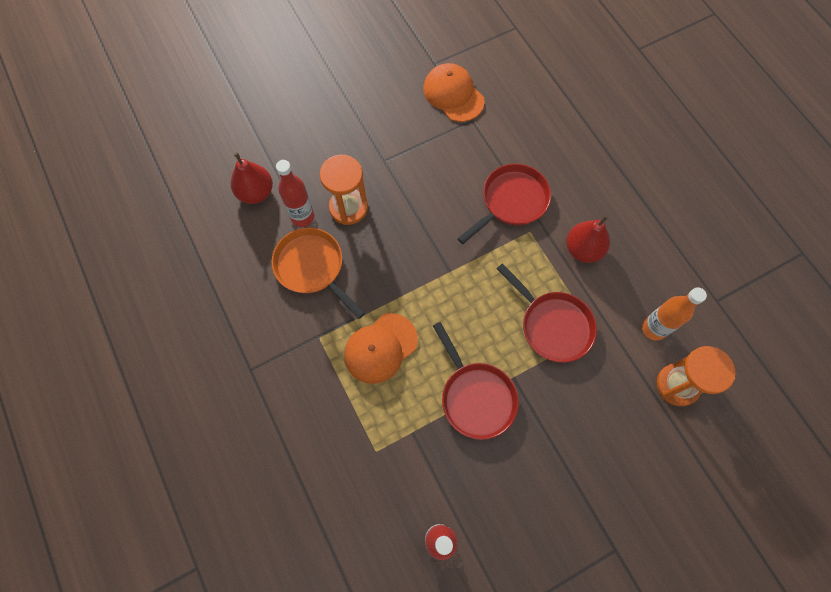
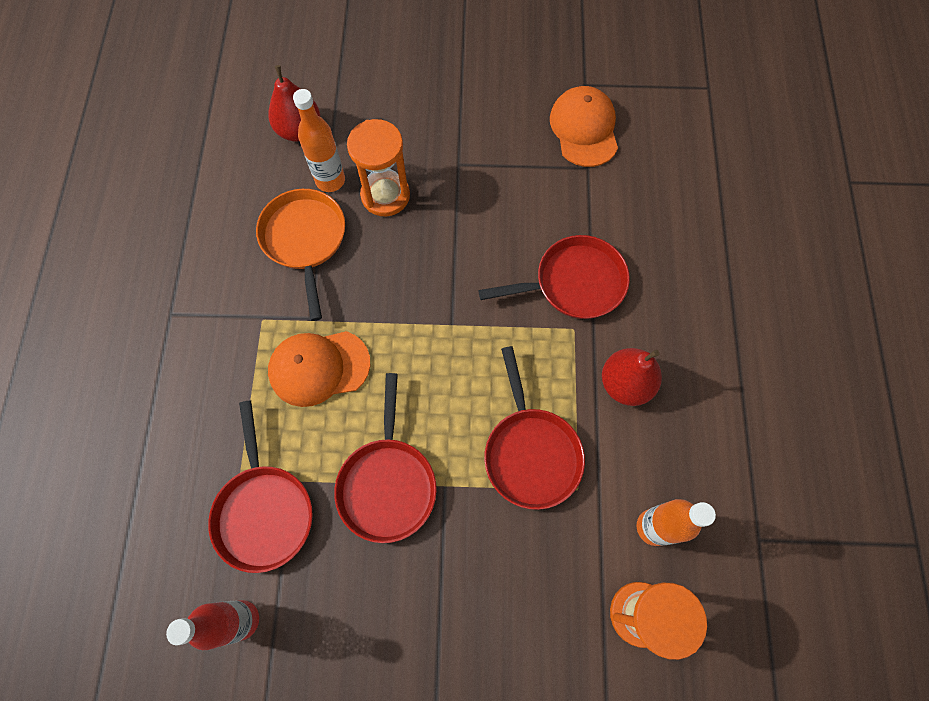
camera: 30 degrees right, 0 degrees up
(302, 217) = (330, 180): red bottle -> orange bottle
(407, 462) = (264, 510): none -> red pan

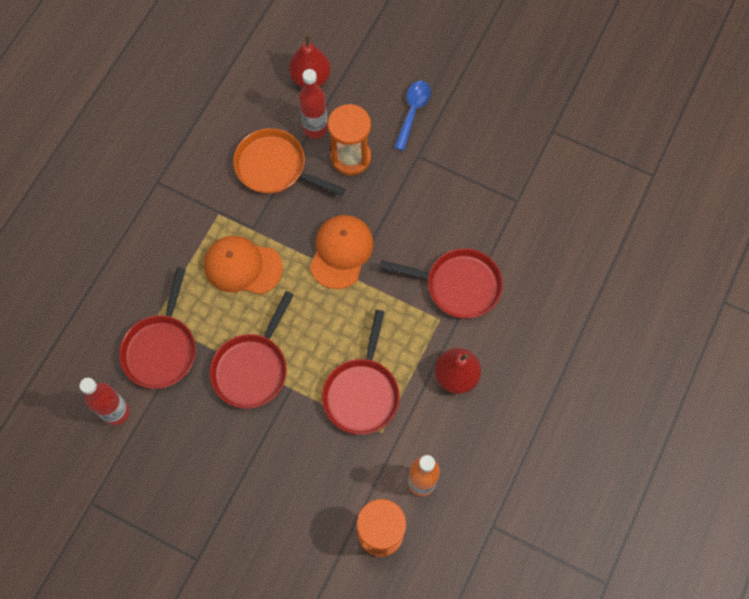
camera: 25 degrees right, 0 degrees up
(305, 240) = (275, 167): orange pan -> orange pan turned 75 degrees counterclockwise
(330, 180) = (315, 128): orange bottle -> red bottle
(429, 121) = (413, 111): none -> blue spoon
(584, 129) = (531, 168): orange cap -> orange cap (341, 252)

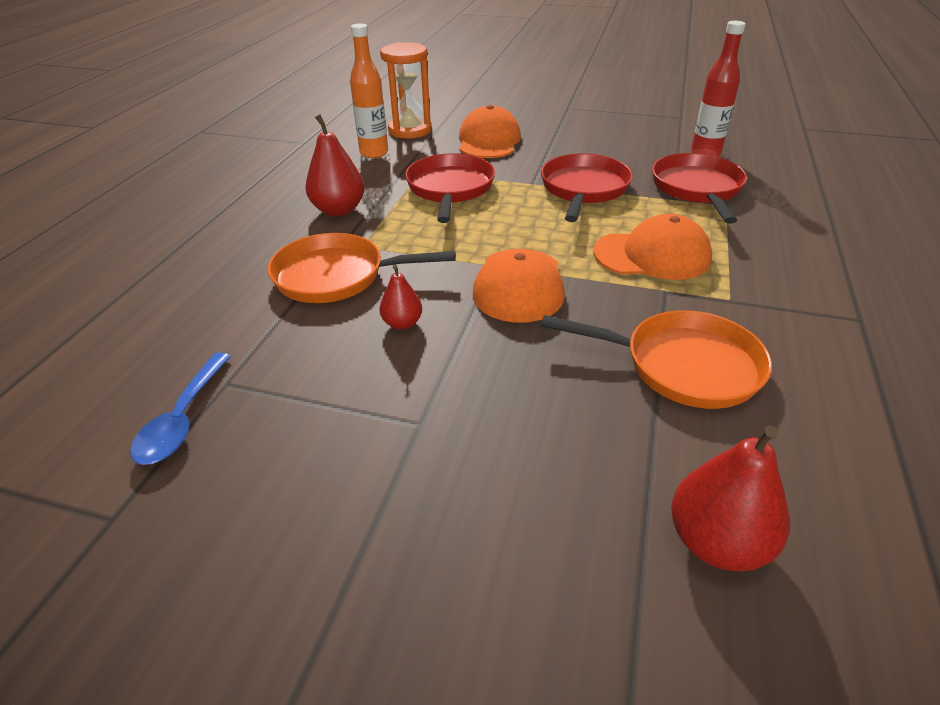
camera: 170 degrees right, 30 degrees down
(306, 486) = (489, 141): none -> orange cap
(315, 128) = (646, 438): red bottle -> none
(350, 157) = (552, 400): orange hourglass -> none
(413, 111) = (445, 506): blue spoon -> blue spoon (183, 419)
(419, 230) = (402, 323): none -> red pear
(458, 285) = (337, 276): red pan -> orange pan

